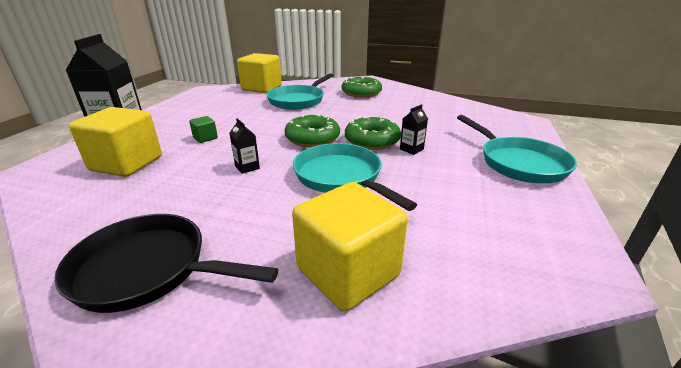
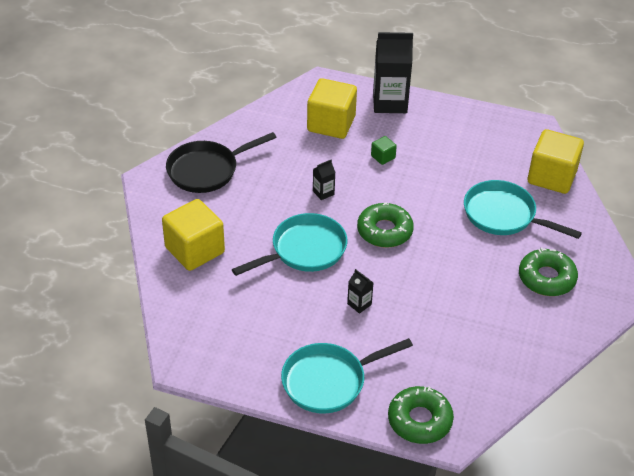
camera: 90 degrees right, 15 degrees up
(148, 269) = (207, 170): black pan -> black pan turned 135 degrees counterclockwise
(372, 140) = (380, 276): green donut -> green donut (419, 420)

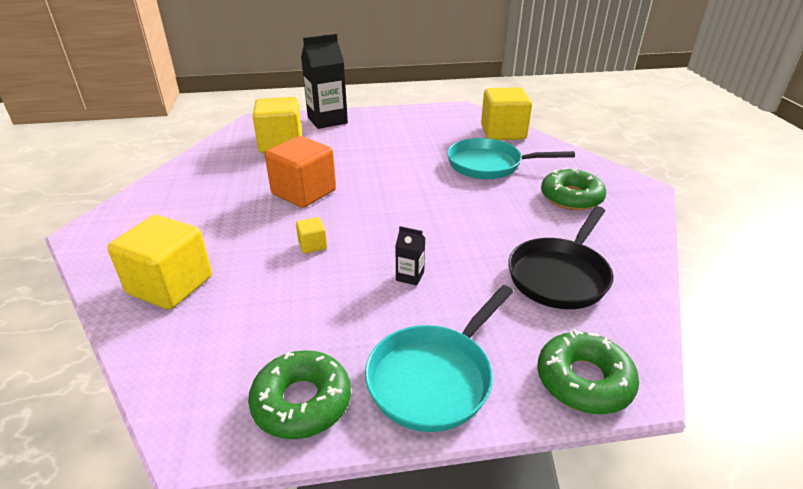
camera: 25 degrees left, 10 degrees down
(207, 170) = (159, 207): black pan -> black pan (560, 275)
(304, 250) = (312, 245): turquoise pan -> yellow cube
(323, 193) = (304, 192): black carton -> orange cube
(383, 157) = (346, 154): green cube -> none
(384, 231) = (389, 205): green donut -> green donut (302, 402)

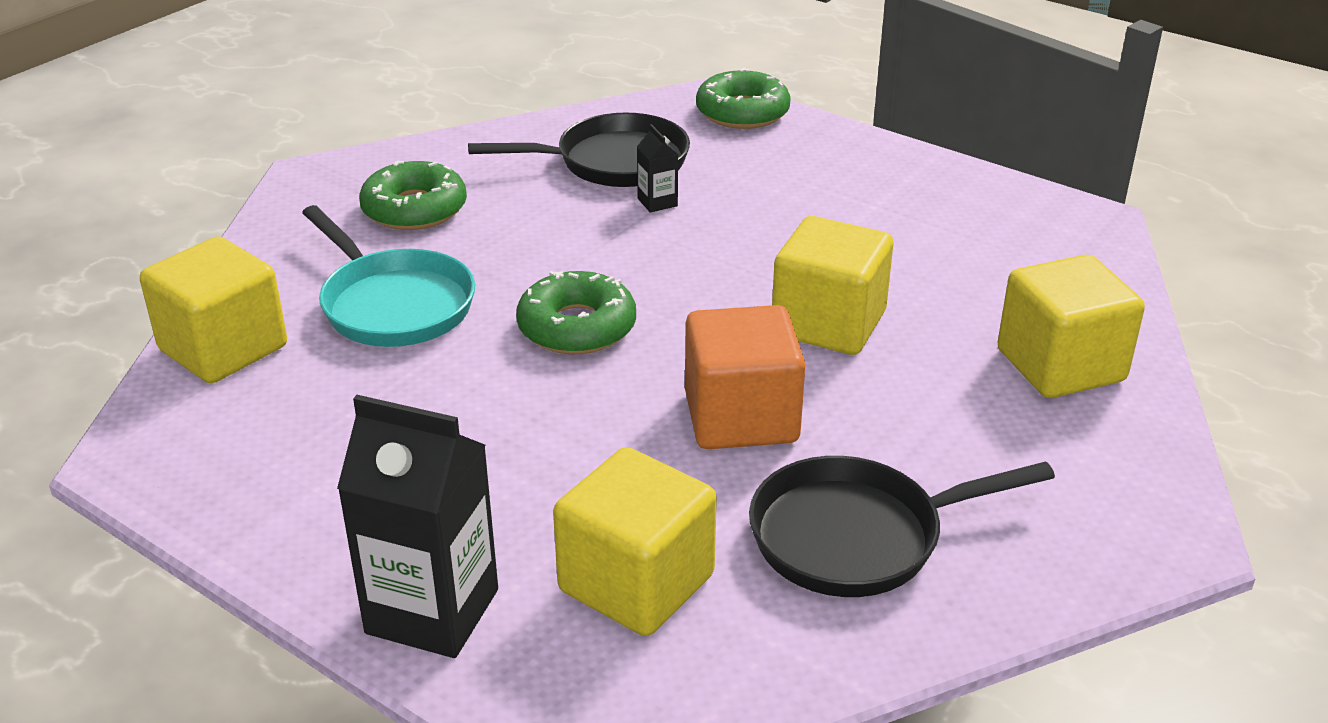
camera: 135 degrees left, 0 degrees up
(221, 180) = (856, 536): none -> black pan
(302, 402) = (987, 201): green donut -> green donut (577, 327)
(312, 245) = (828, 324): yellow cube -> yellow cube, size x2.24
(410, 276) = (761, 234): black carton -> black carton (657, 202)
(434, 377) = (856, 164): turquoise pan -> none

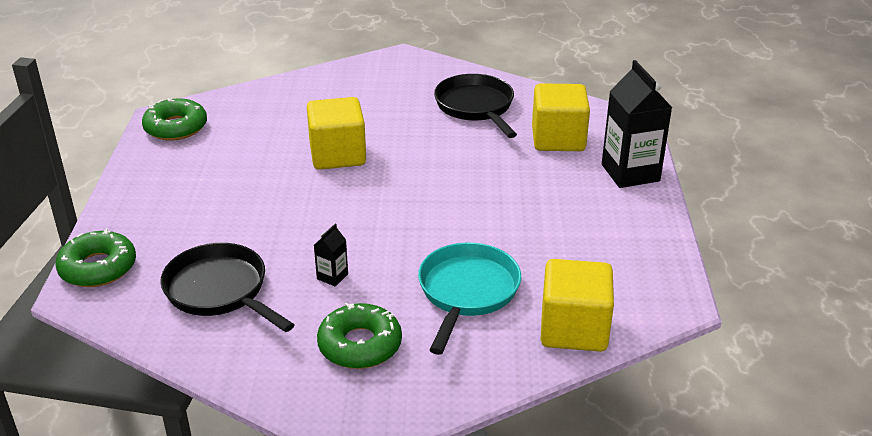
camera: 125 degrees left, 0 degrees up
(577, 327) = (418, 222): green donut -> green donut (176, 127)
(657, 202) = (261, 251): black carton -> black carton (332, 276)
(741, 418) = (436, 152): orange cube -> none
(856, 536) = (476, 107): black pan -> black pan turned 150 degrees counterclockwise
(1060, 366) = (312, 95): yellow cube -> none

